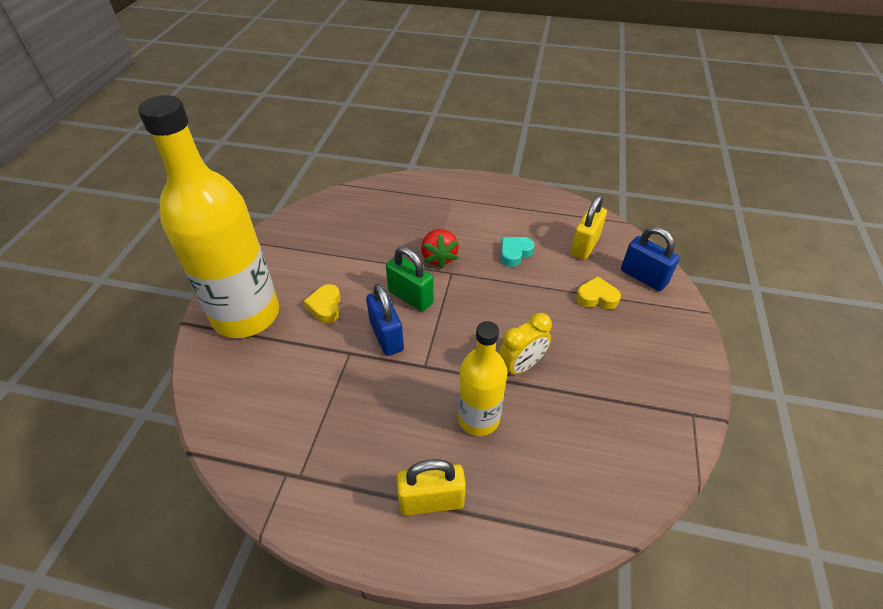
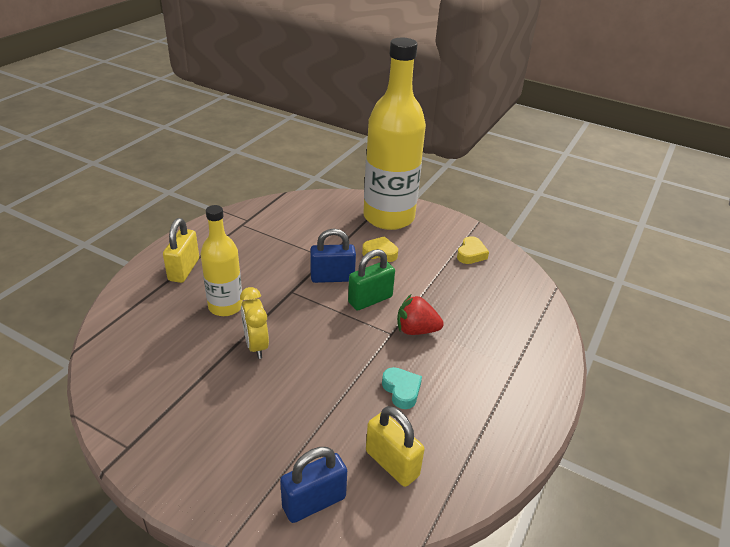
camera: 105 degrees right, 10 degrees down
(596, 297) = (305, 437): yellow heart -> yellow heart (471, 254)

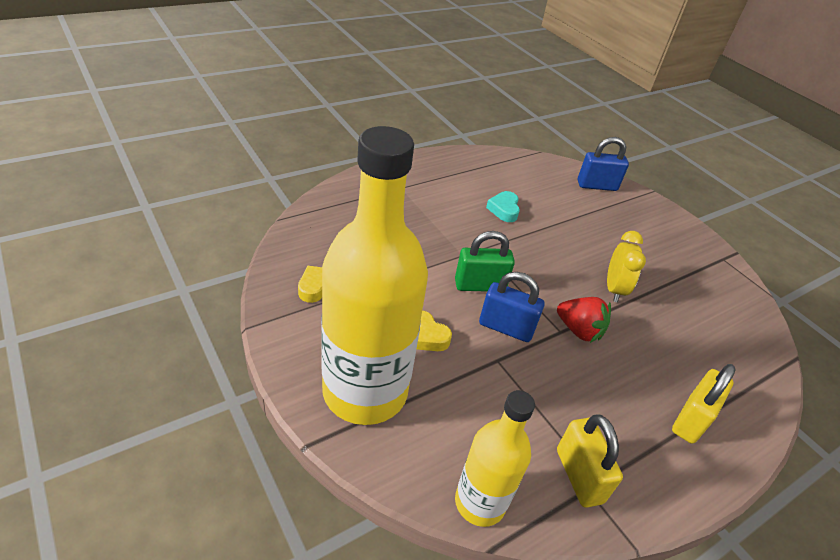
camera: 155 degrees left, 5 degrees up
(225, 306) = (640, 343): yellow bottle -> yellow bottle (480, 502)
(392, 463) = (538, 181): yellow padlock -> yellow padlock (579, 476)
(416, 330) = (457, 241): red strawberry -> red strawberry (579, 330)

